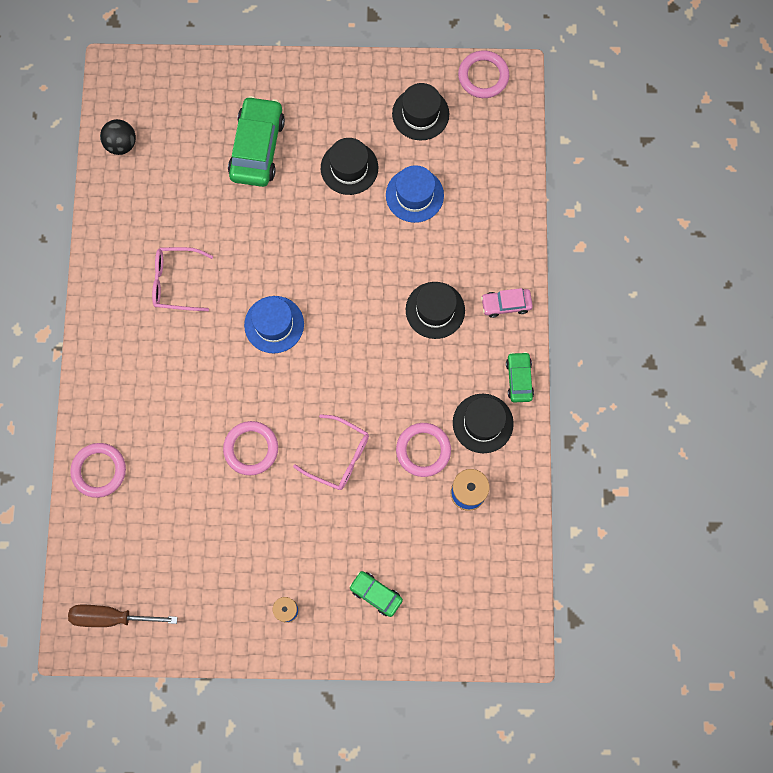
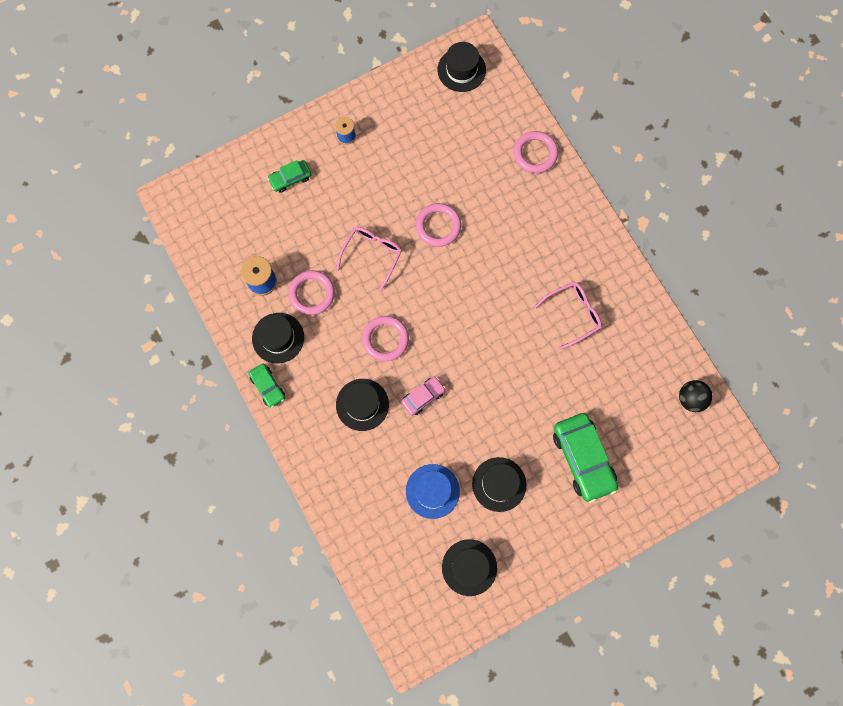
camera: 150 degrees right, 0 degrees up
(112, 617) = (461, 70): brown screwdriver -> black hat
(274, 324) = (478, 324): blue hat -> none
(338, 456) = (372, 255): pink glasses -> pink glasses turned 120 degrees clockwise
(376, 594) = (290, 178): green car -> green car turned 150 degrees clockwise
(483, 76) = (436, 635): pink ring -> pink ring (385, 339)
(506, 304) = (309, 441): pink car -> pink car (423, 397)

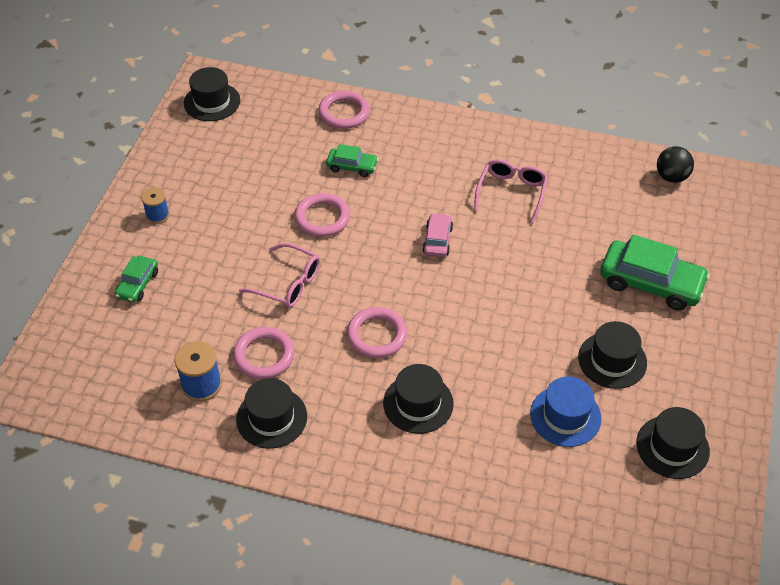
camera: 45 degrees left, 25 degrees down
(268, 387) = (309, 467): green car -> green car (352, 166)
(372, 255) = (287, 283): pink glasses -> pink glasses turned 135 degrees clockwise
(423, 397) = (465, 351): pink car -> pink car (437, 240)

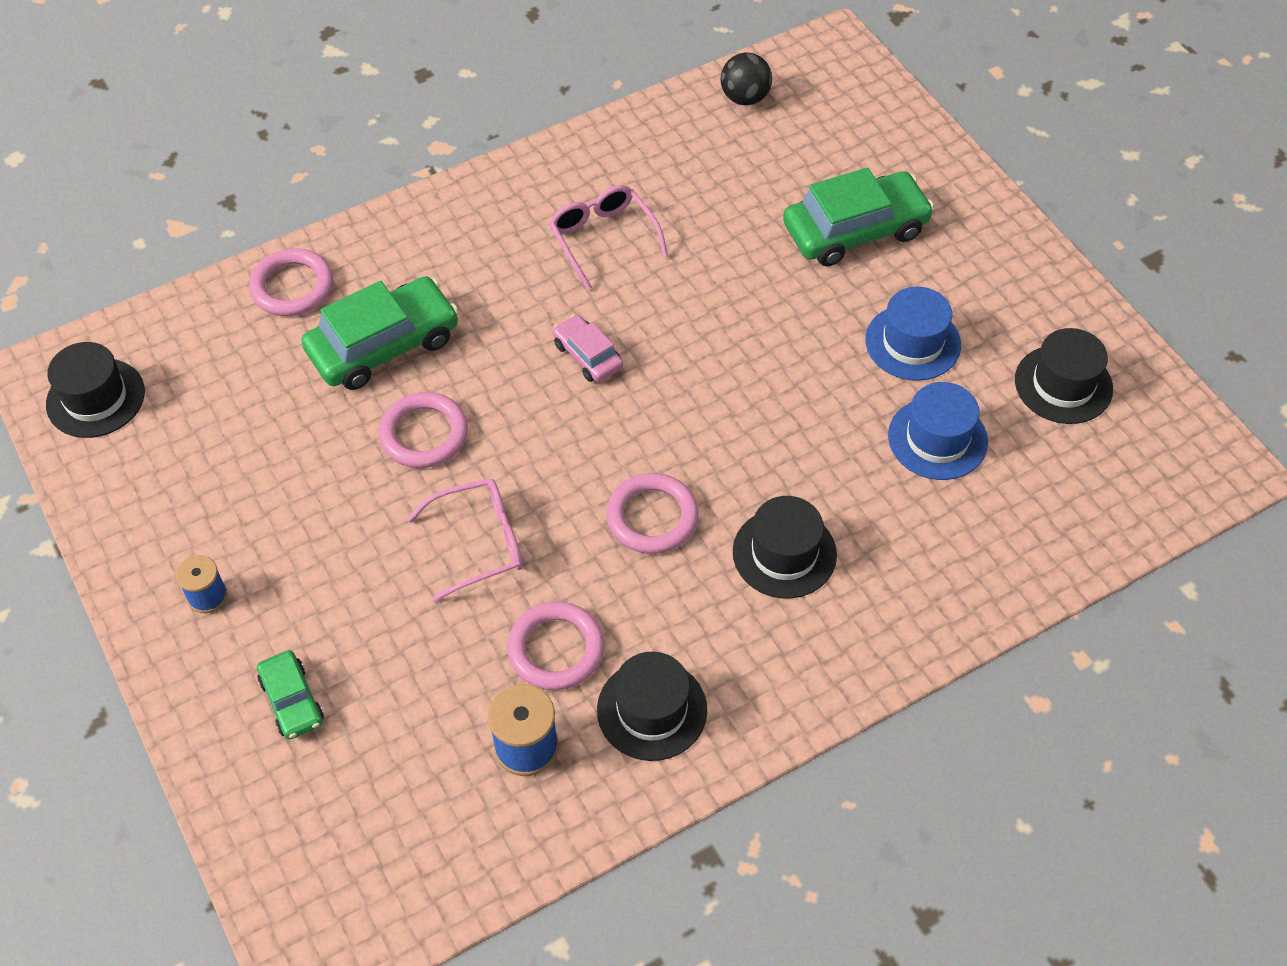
camera: 45 degrees left, 5 degrees up
(352, 166) = (383, 345): green car -> green car, size x1.88
(612, 360) = (912, 342): black hat -> blue hat

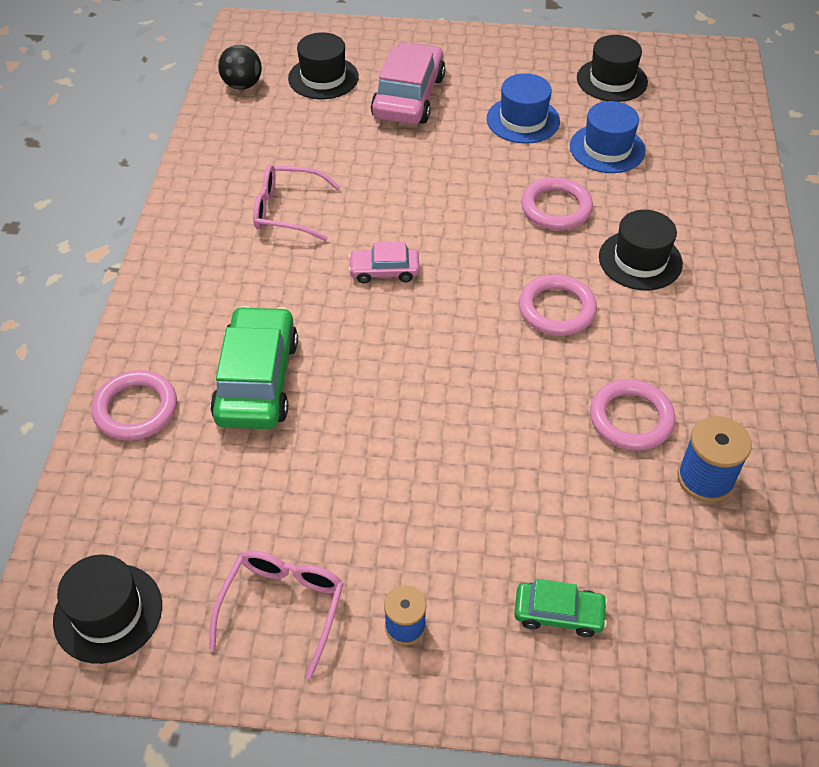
camera: 55 degrees left, 5 degrees down
(424, 434) = (368, 398): pink ring -> pink ring (556, 208)
(478, 543) = (500, 416): pink glasses -> pink glasses (282, 608)
(652, 710) = (720, 391): black hat -> black hat (323, 78)
(855, 230) = (408, 97): green car -> pink car

